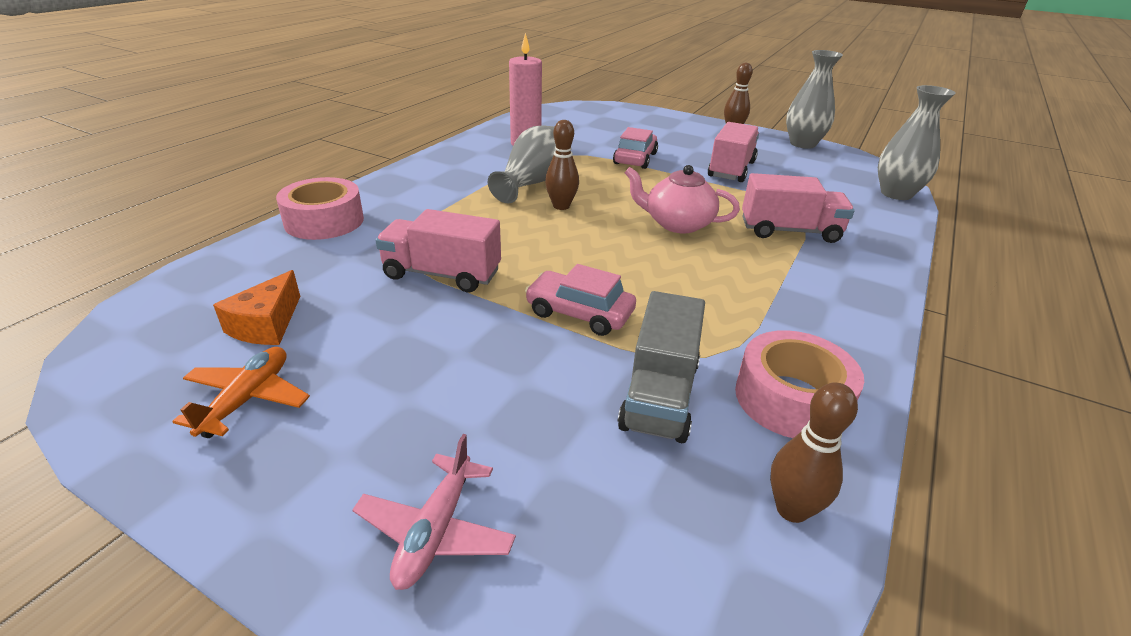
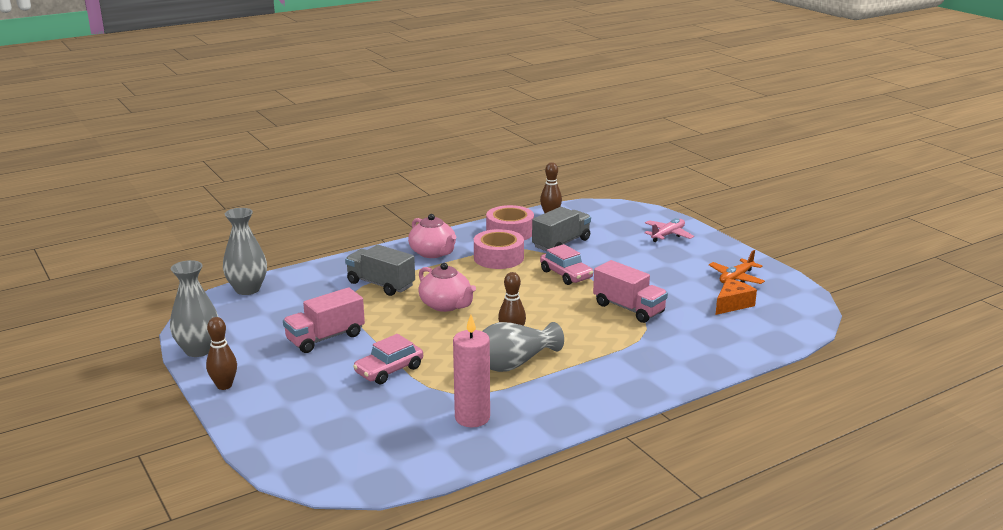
camera: 150 degrees left, 10 degrees down
(324, 221) = (699, 364): pink tape -> pink tape (498, 258)
(789, 231) = (381, 284): pink truck -> grey truck
(823, 300) = (433, 253): none -> pink teapot

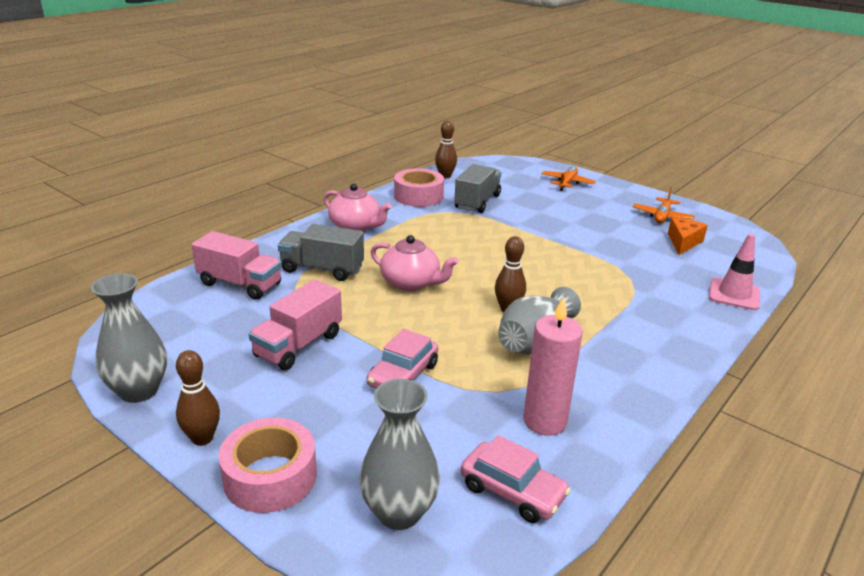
camera: 20 degrees left, 5 degrees up
(247, 289) = (164, 297): grey vase -> grey vase (399, 512)
(498, 258) = (427, 223): pink tape -> pink tape (270, 476)
(566, 274) = (507, 233): pink car -> pink car (512, 491)
(628, 308) = (596, 260): pink truck -> pink truck (240, 284)
(668, 235) = (567, 183): pink plane -> orange plane
(734, 355) = (734, 294): none -> pink traffic cone

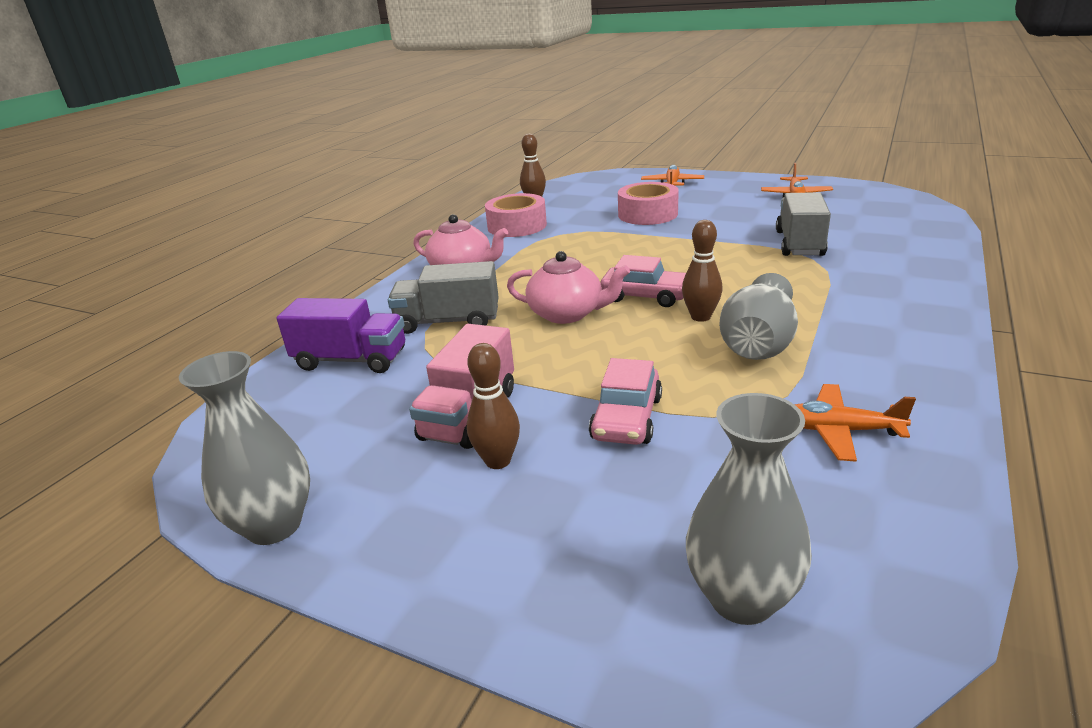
camera: 10 degrees left, 0 degrees up
(202, 438) = (401, 568): brown bowling pin -> brown bowling pin (498, 461)
(240, 284) = (351, 360): pink truck -> purple truck
(270, 476) = (530, 597): pink tape -> pink tape (647, 214)
(477, 202) = (587, 219): grey truck -> grey truck (799, 244)
(512, 491) = (867, 527): pink car -> pink car (645, 296)
(545, 421) = (839, 431): pink candle -> orange plane
(683, 242) = (837, 214): orange cheese -> none
(734, 294) = (931, 251): pink traffic cone -> none

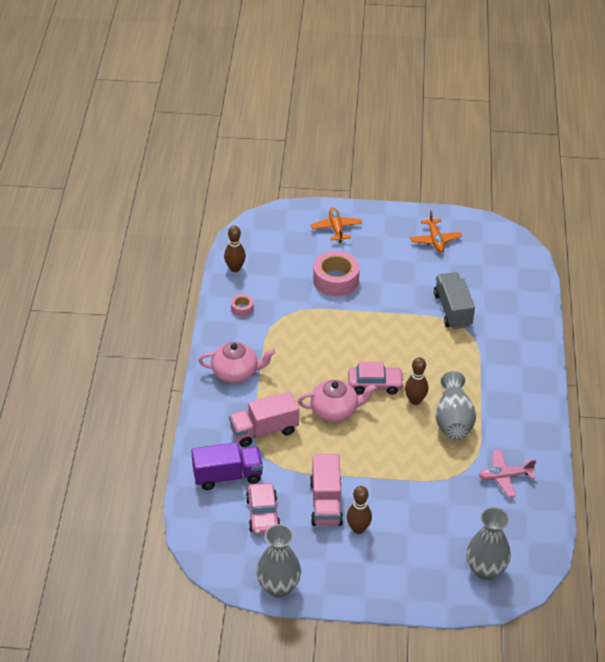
camera: 25 degrees left, 15 degrees up
(448, 321) = (264, 430): grey truck -> pink truck
(517, 226) = (242, 308): pink tape -> pink tape, size x0.48
(627, 418) = (406, 489): pink car -> pink car (263, 514)
(839, 431) = (505, 476): orange plane -> pink plane

